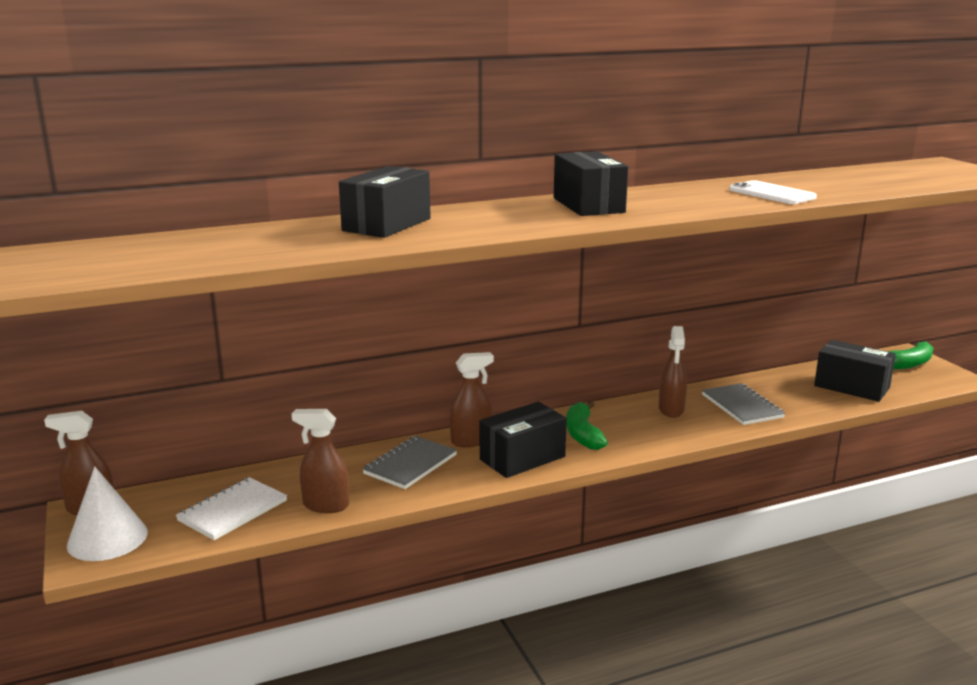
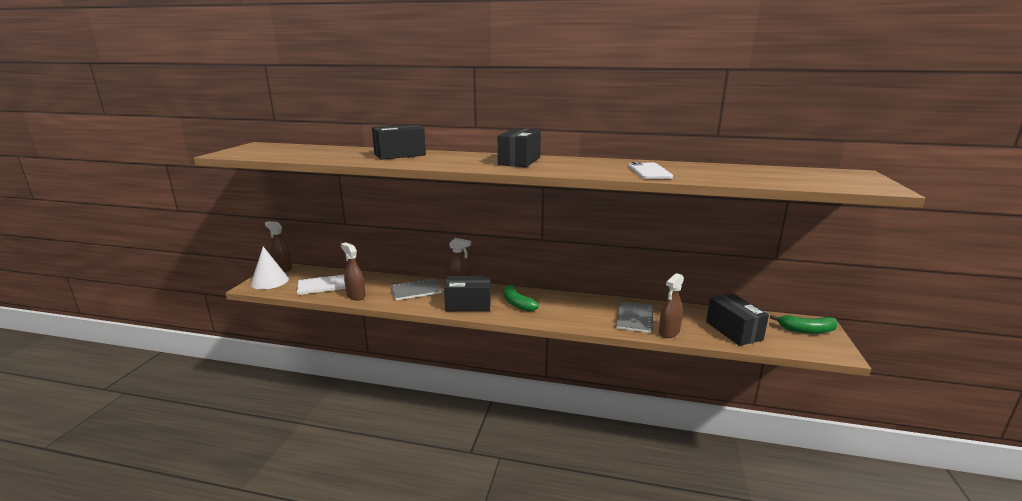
camera: 35 degrees right, 0 degrees up
(582, 434) = (517, 303): green banana -> green banana turned 60 degrees counterclockwise
(671, 410) = (587, 307): brown spray bottle -> brown spray bottle (669, 332)

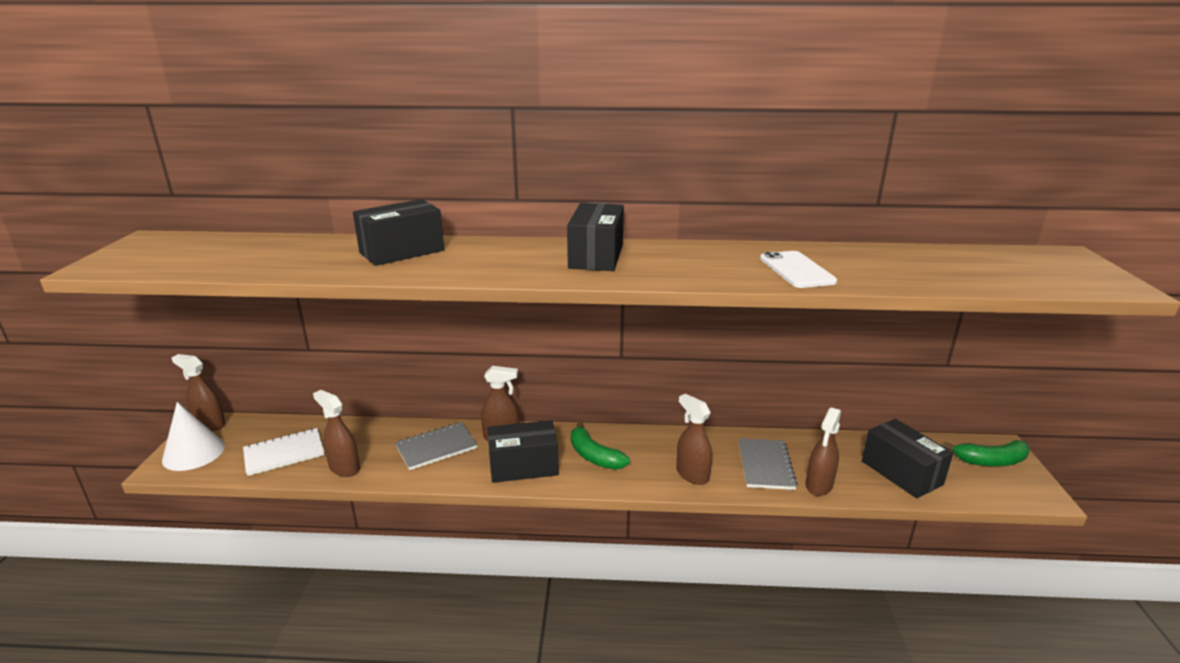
camera: 10 degrees left, 5 degrees up
(580, 318) = (692, 474): none -> brown spray bottle

